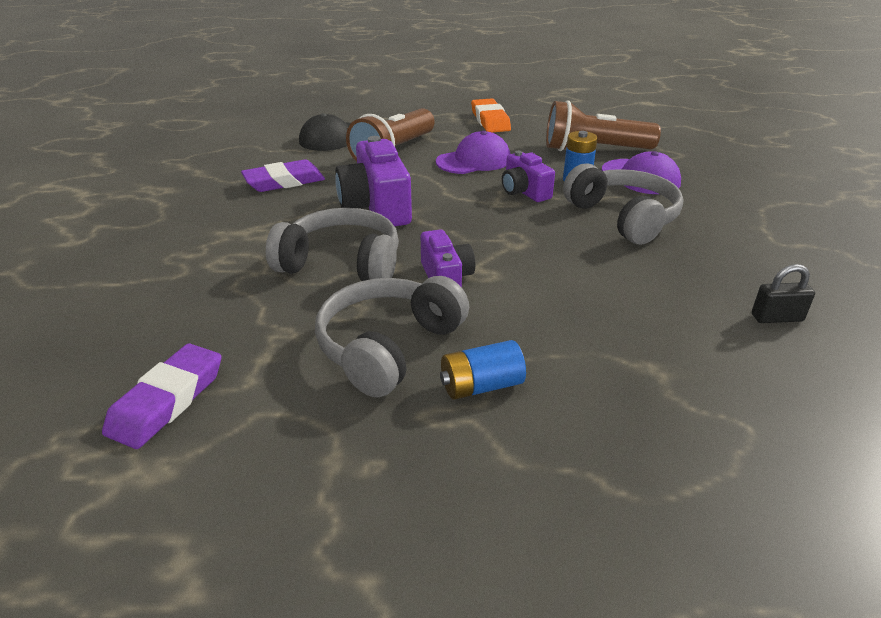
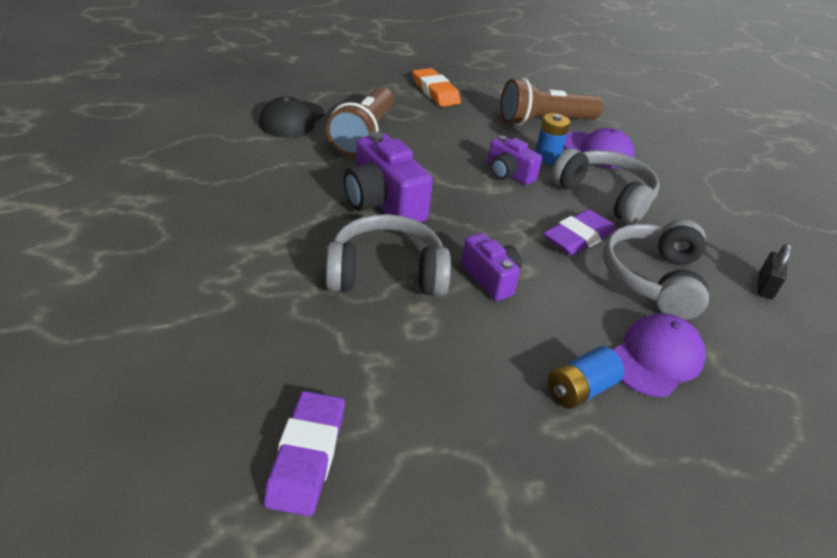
camera: 20 degrees left, 5 degrees up
(284, 182) = (273, 179): purple eraser -> purple eraser (578, 237)
(388, 347) = (481, 361): grey headphones -> grey headphones (653, 279)
(474, 160) = (445, 141): purple cap -> purple cap (655, 358)
(777, 318) = (765, 286): black padlock -> black padlock turned 45 degrees counterclockwise

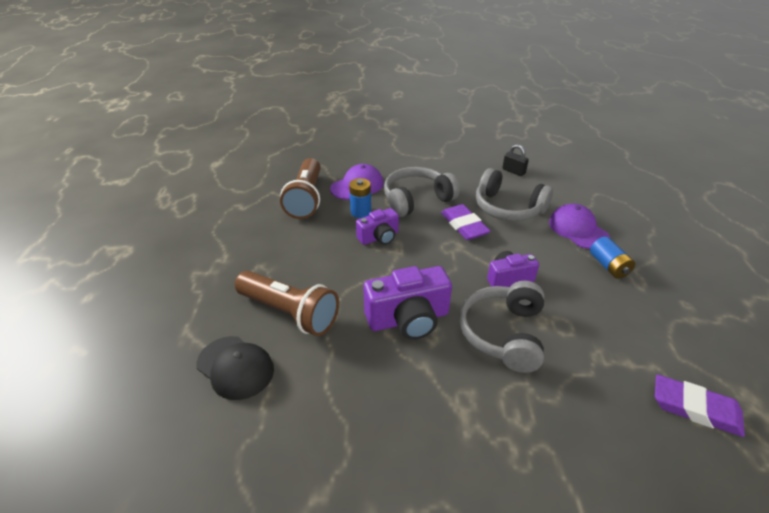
camera: 70 degrees left, 0 degrees up
(435, 92) = (225, 248): orange eraser -> none

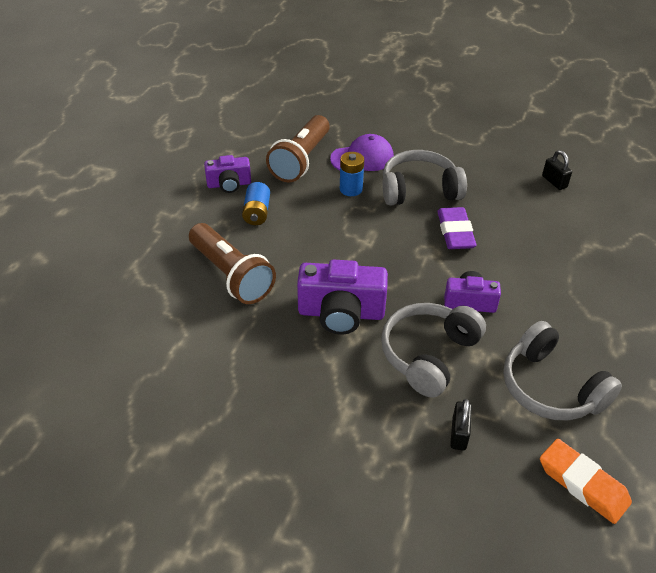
camera: 20 degrees right, 5 degrees up
(235, 367) = (163, 311): black cap -> none
(379, 237) = (356, 222): purple camera -> purple camera (229, 184)
(508, 208) = (518, 224): grey headphones -> grey headphones (550, 387)
(571, 398) = (459, 434): none -> black padlock
(578, 229) = (586, 270): purple cap -> none
(608, 266) = (593, 319): blue battery -> blue battery (257, 213)
(695, 409) = (582, 484): purple eraser -> orange eraser

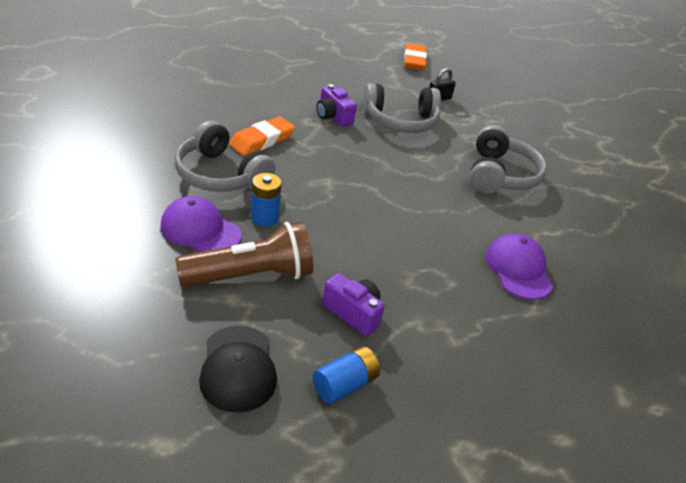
camera: 135 degrees left, 5 degrees down
(170, 288) = (518, 269): none -> purple cap
(231, 275) = (459, 240): brown flashlight -> none
(241, 130) = (238, 368): none -> black cap
(257, 213) = (370, 266): blue battery -> blue battery (345, 384)
(341, 313) = (417, 167): purple camera -> none
(455, 232) = (262, 140): purple eraser -> orange eraser
(550, 387) = (366, 77): grey headphones -> grey headphones (500, 175)
(554, 182) = (132, 107): black padlock -> none

